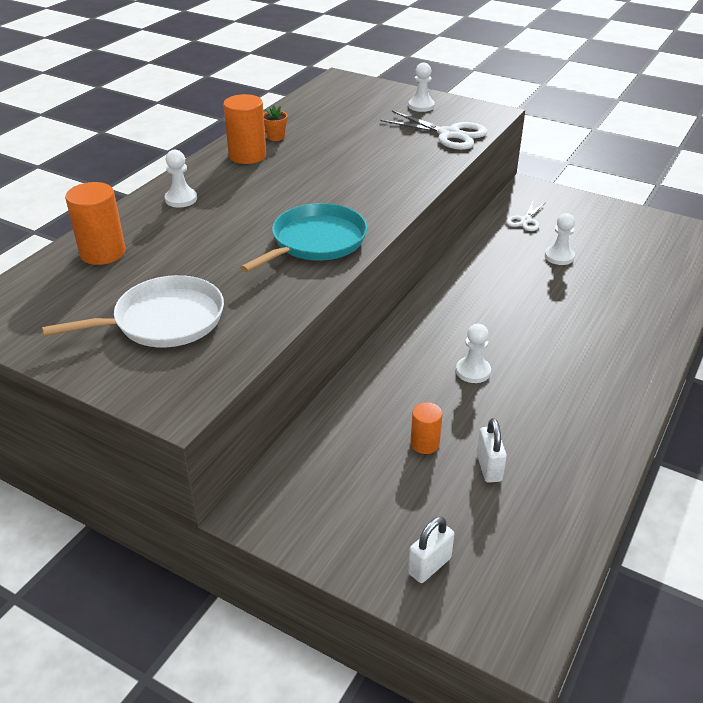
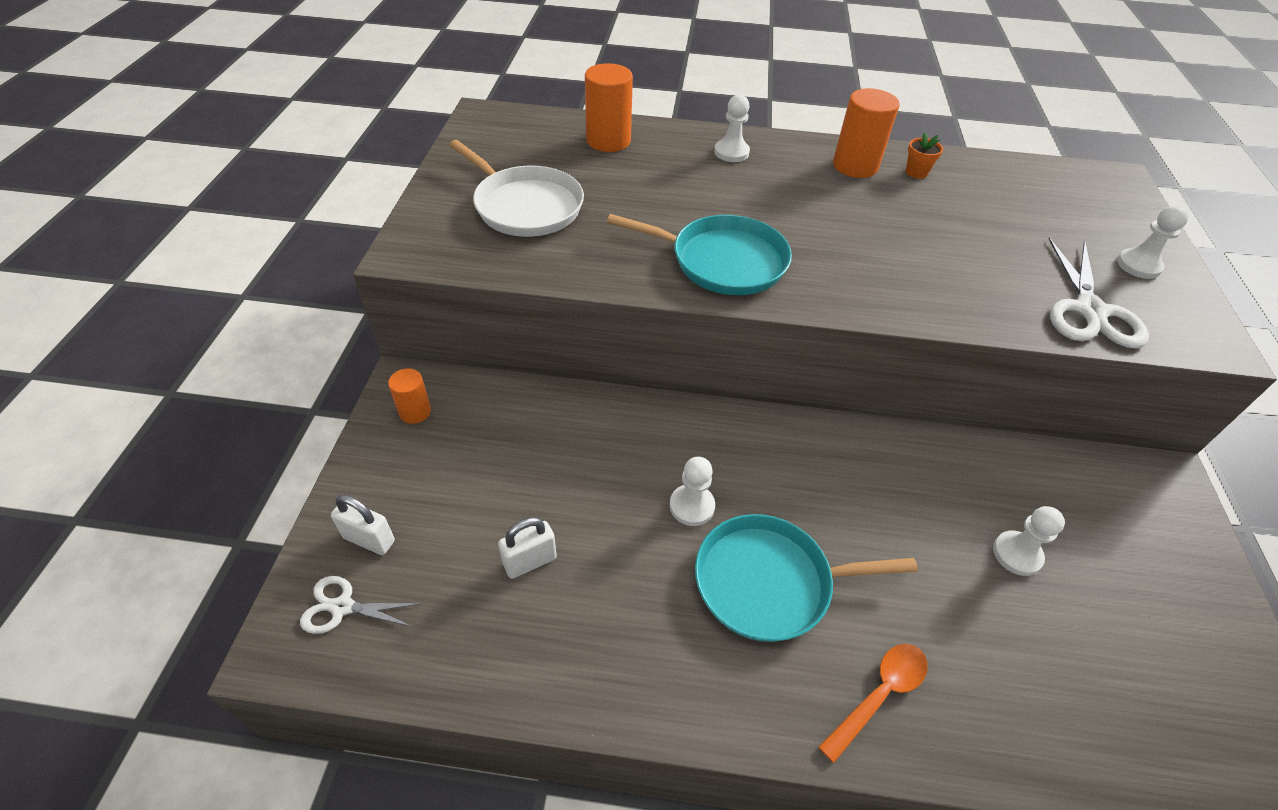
camera: 65 degrees right, 10 degrees up
(424, 444) = (545, 490): orange cylinder -> orange cylinder (415, 412)
(525, 220) = (1074, 492): white scissors -> white scissors (342, 607)
(546, 355) = (769, 582): none -> turquoise pan
(632, 339) = (879, 695): none -> orange spoon

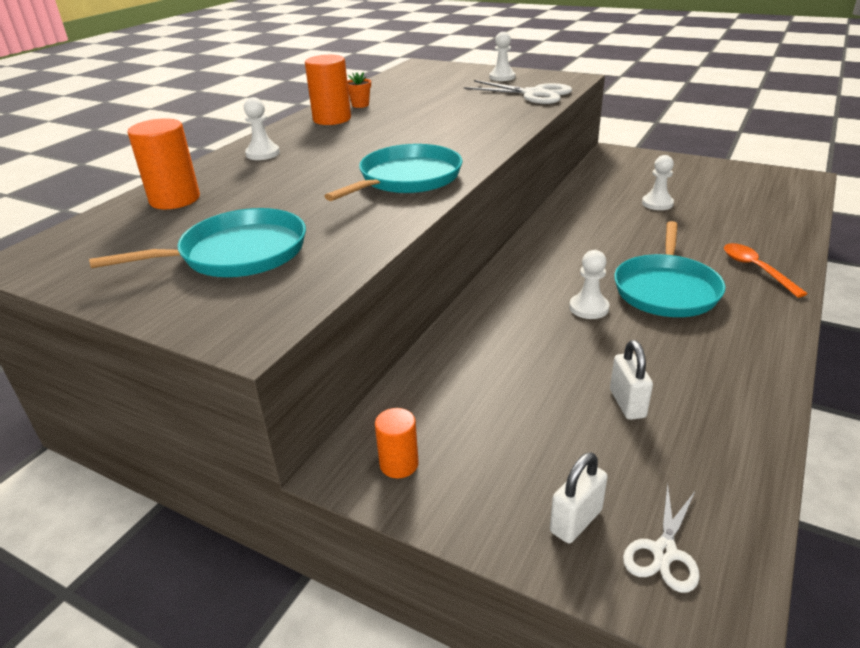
camera: 65 degrees left, 15 degrees down
(525, 206) = (237, 253): white pan -> turquoise pan

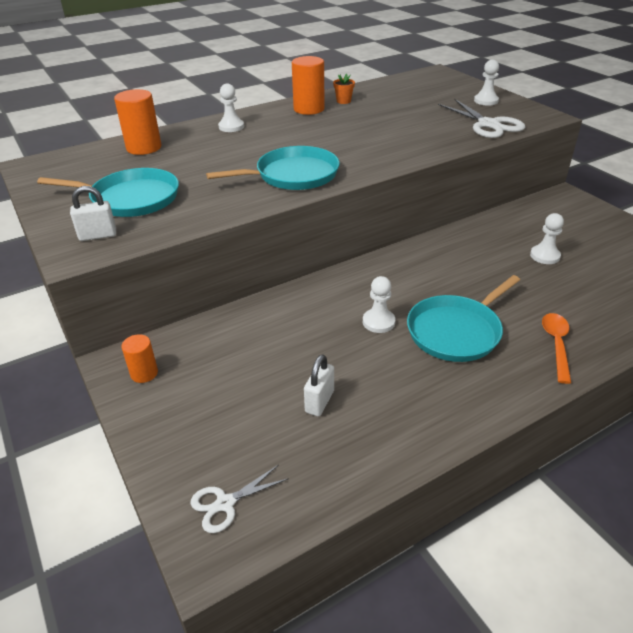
camera: 30 degrees right, 5 degrees up
(576, 521) = (198, 457): white padlock -> white padlock (98, 236)

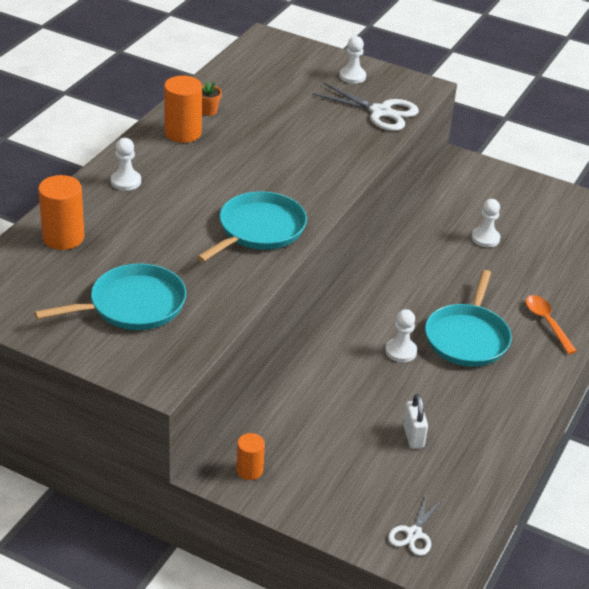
camera: 35 degrees left, 0 degrees up
(98, 236) = (153, 354): white padlock -> none

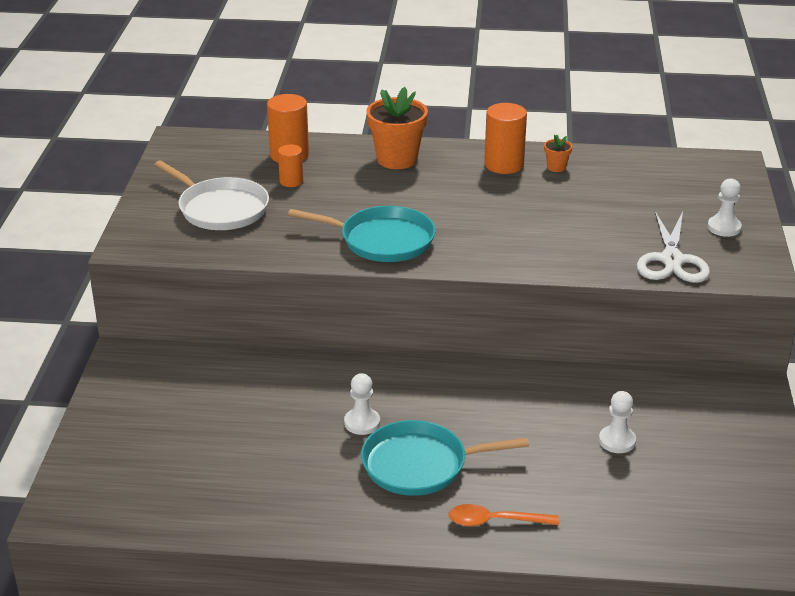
camera: 70 degrees right, 5 degrees down
(126, 181) = (397, 159): white pawn -> orange flower pot
(132, 305) = (220, 208): turquoise pan -> white pan
(249, 470) = (134, 373): orange cylinder -> orange cylinder (291, 181)
(413, 436) = (235, 460): white padlock -> none
(414, 534) = (95, 491): white scissors -> none
(547, 323) = (495, 521): orange spoon -> orange spoon turned 135 degrees counterclockwise

